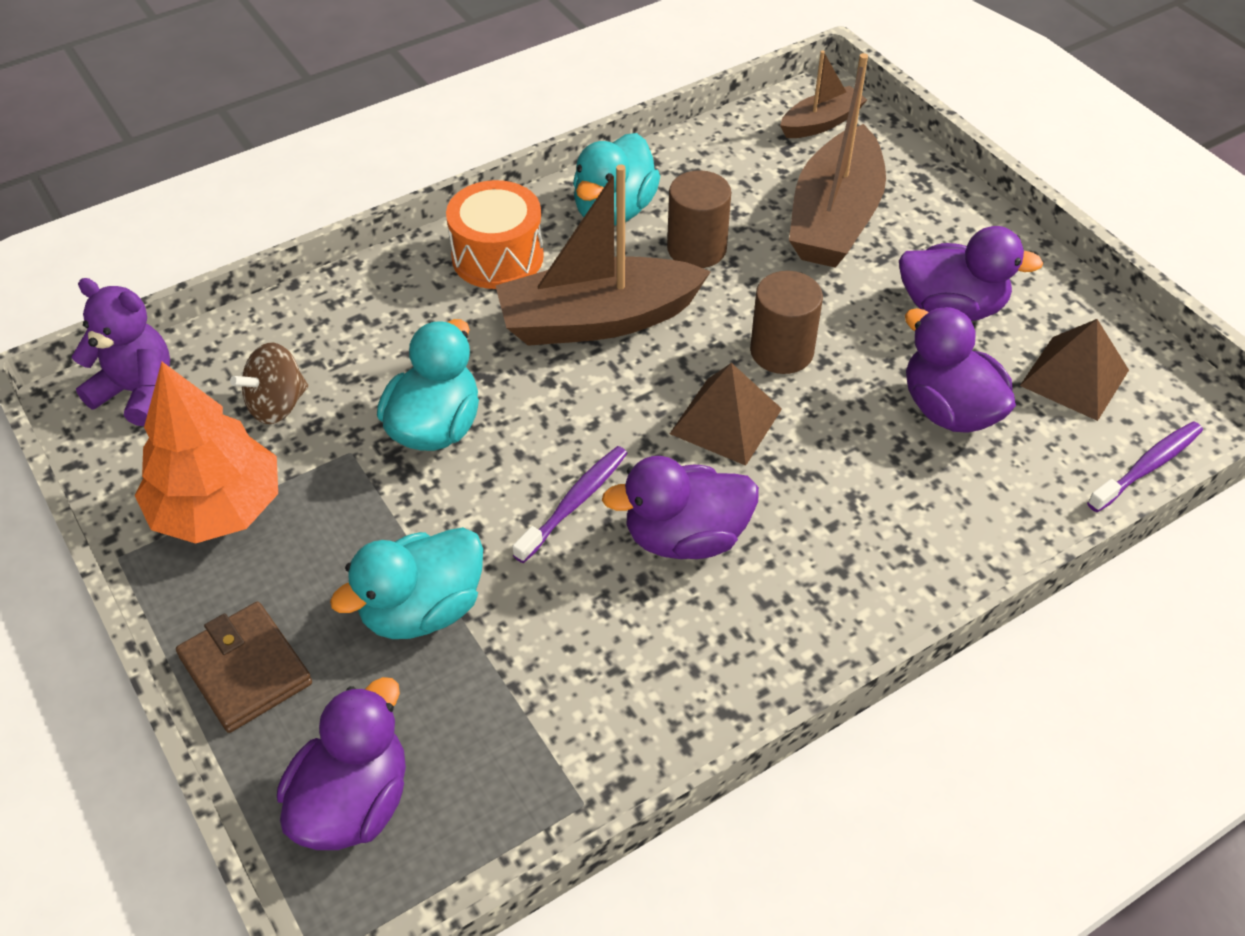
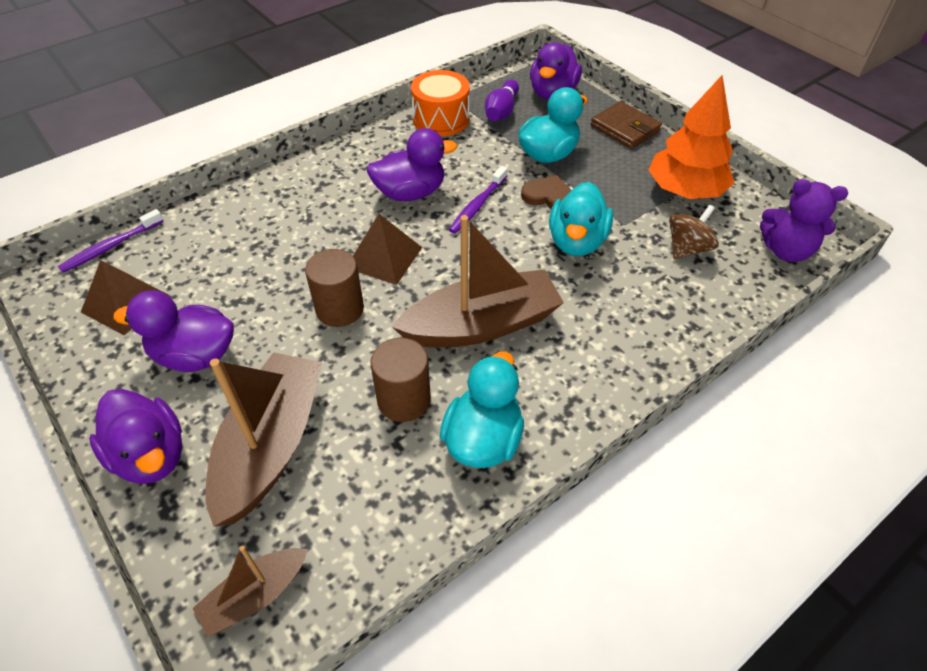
camera: 175 degrees right, 0 degrees up
(451, 513) = (548, 196): none -> brown heart
(484, 745) = (501, 111): none -> purple bowling pin
(497, 257) = (577, 378): orange drum -> orange drum (441, 119)
(949, 410) = (228, 274): purple duck -> purple duck (151, 455)

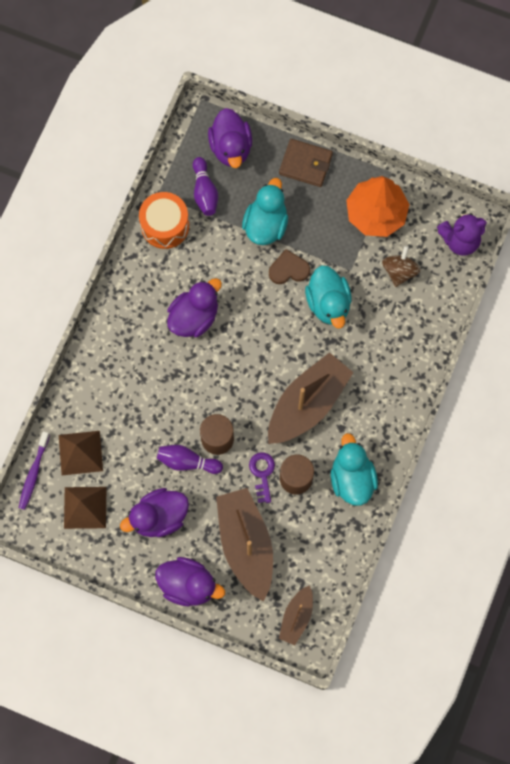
camera: 30 degrees left, 25 degrees up
(283, 315) = (187, 461): none -> purple bowling pin
(363, 372) = (262, 474): none -> purple key
(384, 257) = (216, 384): brown pyramid -> brown pyramid (80, 452)
(477, 205) = (246, 304): purple toothbrush -> none

